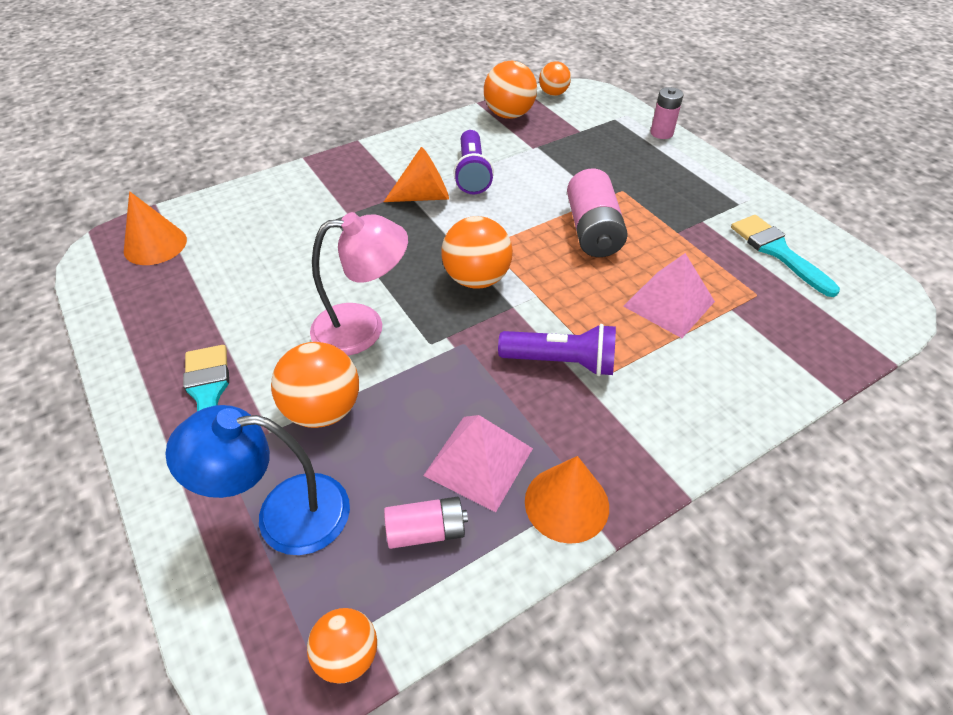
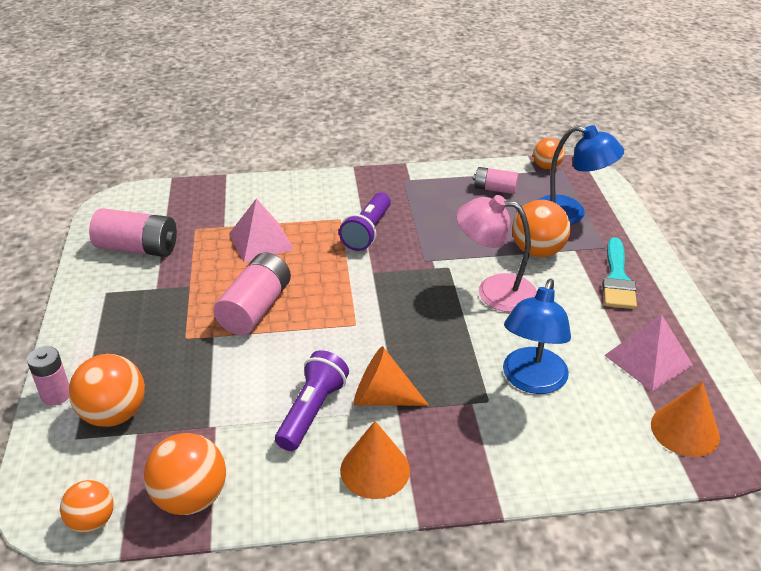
camera: 155 degrees left, 10 degrees down
(299, 245) = (531, 381): none -> blue lamp
(476, 279) = (385, 299): orange ball -> orange ball (114, 414)
(479, 461) = (452, 204): pink pyramid -> pink pyramid (648, 360)
(561, 362) = (367, 232): purple flashlight -> purple flashlight turned 105 degrees counterclockwise
(566, 503) = (417, 179): orange cone -> orange cone (375, 469)
(778, 252) = (138, 248): turquoise brush -> pink battery

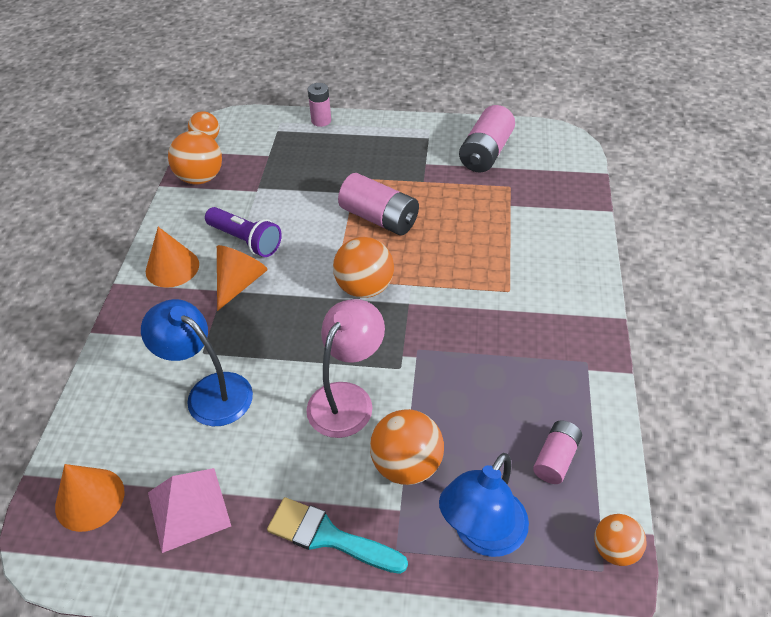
camera: 105 degrees right, 10 degrees up
(114, 414) = (291, 145): orange ball -> orange ball (364, 287)
(261, 241) = (480, 228): pink pyramid -> none
(367, 232) = (480, 310): purple flashlight -> none

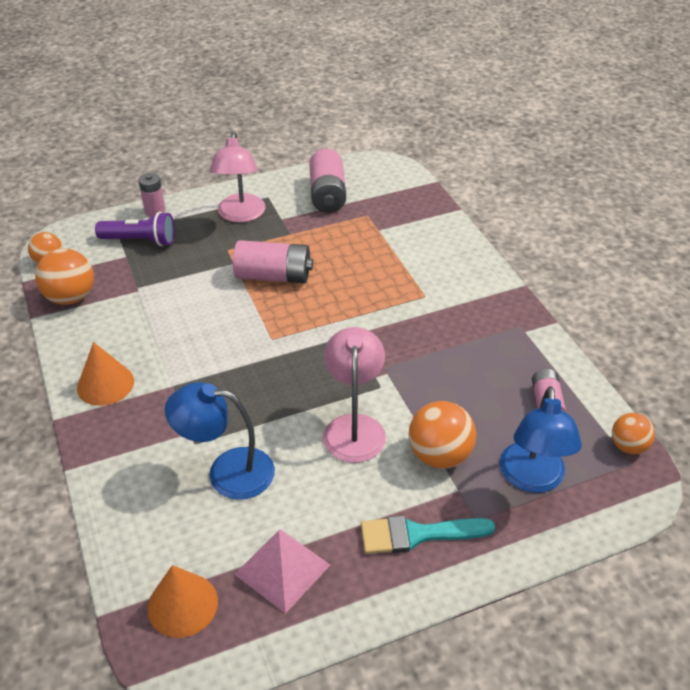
camera: 30 degrees left, 5 degrees down
(239, 283) = (184, 373): orange cone -> none
(246, 240) = (162, 336): purple flashlight -> purple flashlight (140, 241)
(364, 287) = (303, 336): orange ball -> none
(391, 148) = (240, 215): none -> pink lamp

